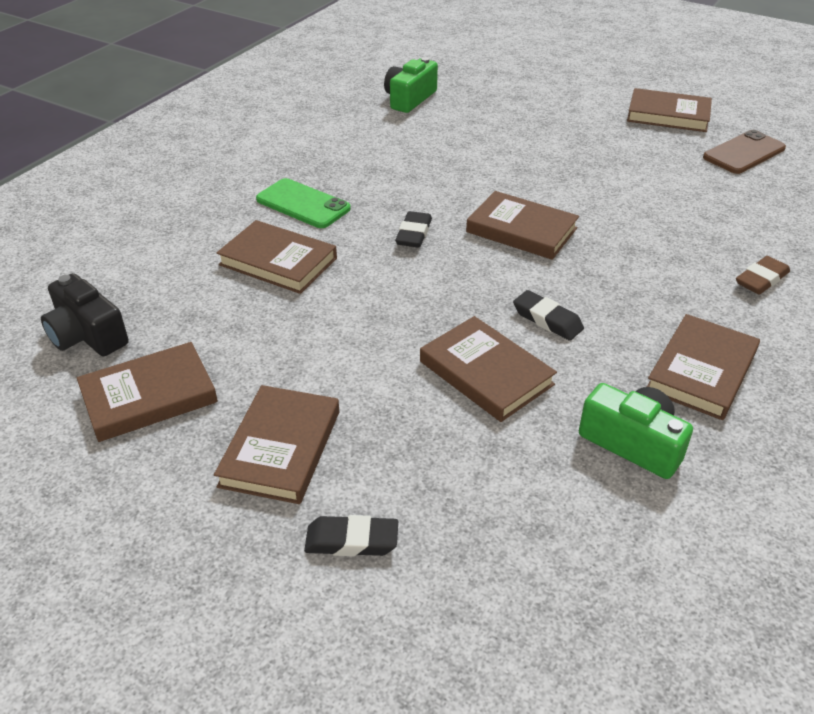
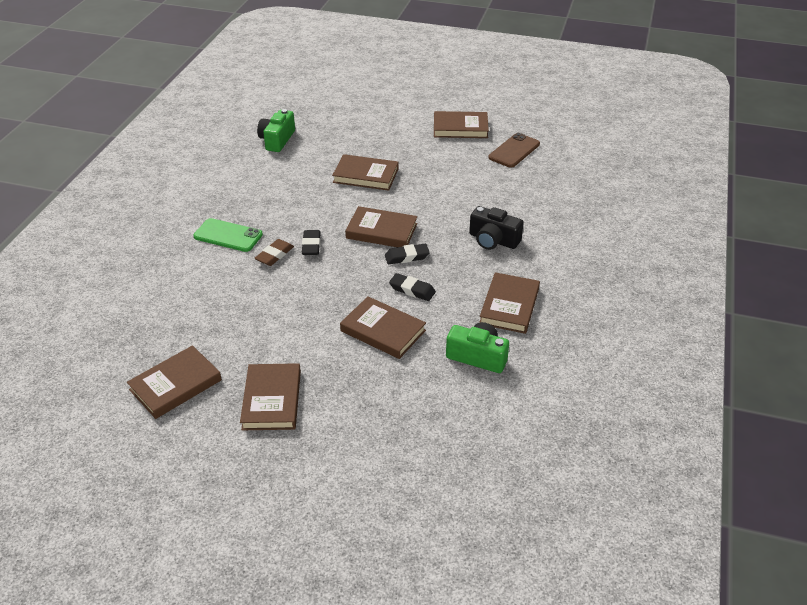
camera: 15 degrees left, 0 degrees up
(87, 335) = (116, 354): black camera -> black camera (493, 240)
(278, 262) = (226, 280): brown book -> brown book (365, 176)
(352, 541) = (332, 443): black eraser -> black eraser (407, 257)
(761, 279) = (536, 241): brown eraser -> brown eraser (274, 255)

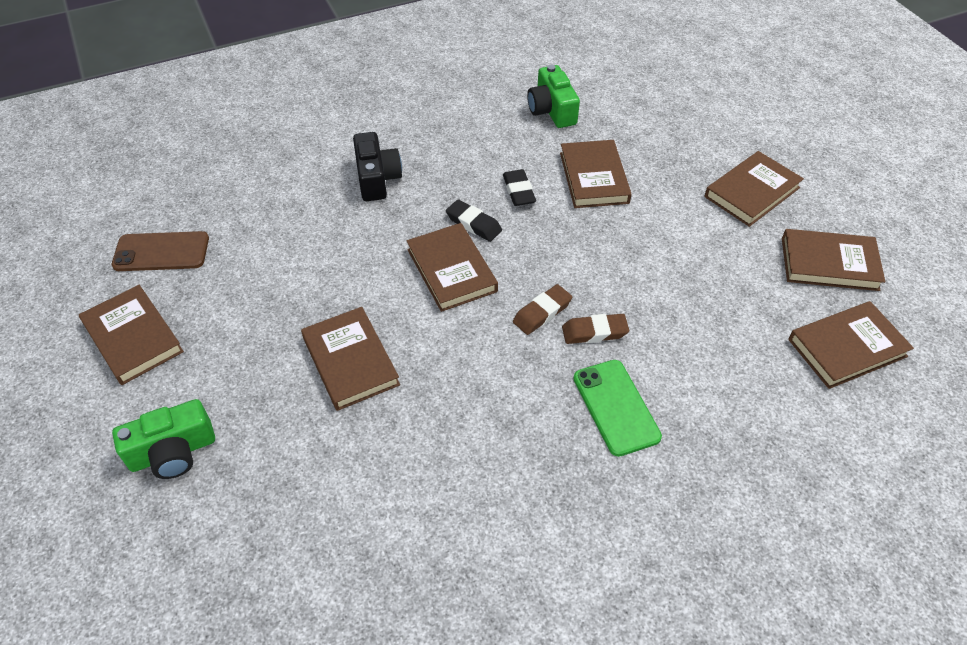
camera: 130 degrees left, 10 degrees up
(277, 140) = (348, 550): green camera -> green camera (173, 452)
(311, 245) = (542, 312): black eraser -> brown eraser
(509, 306) = (467, 122): brown book -> brown book (847, 348)

